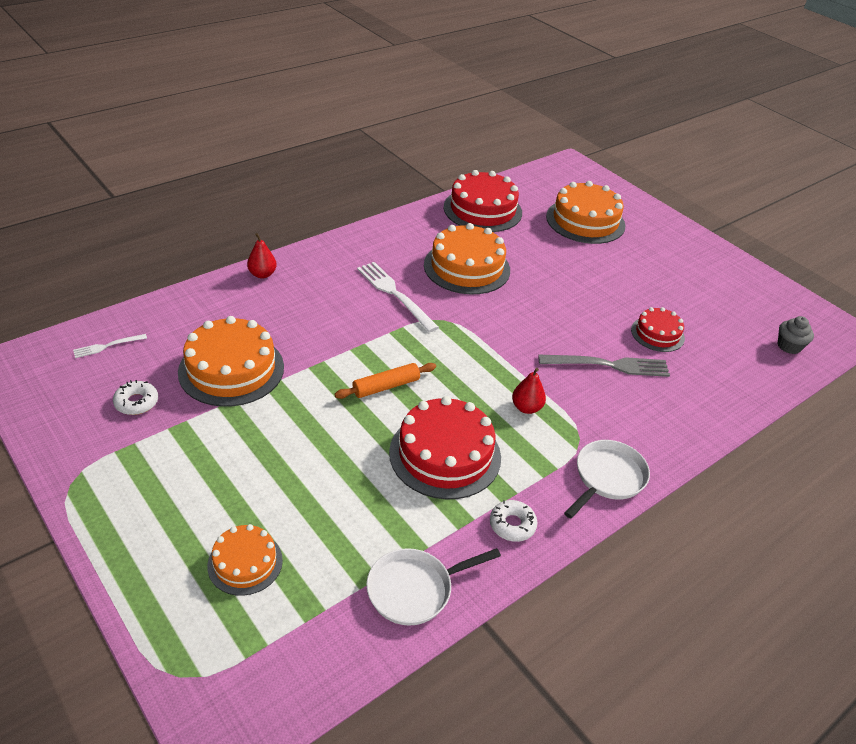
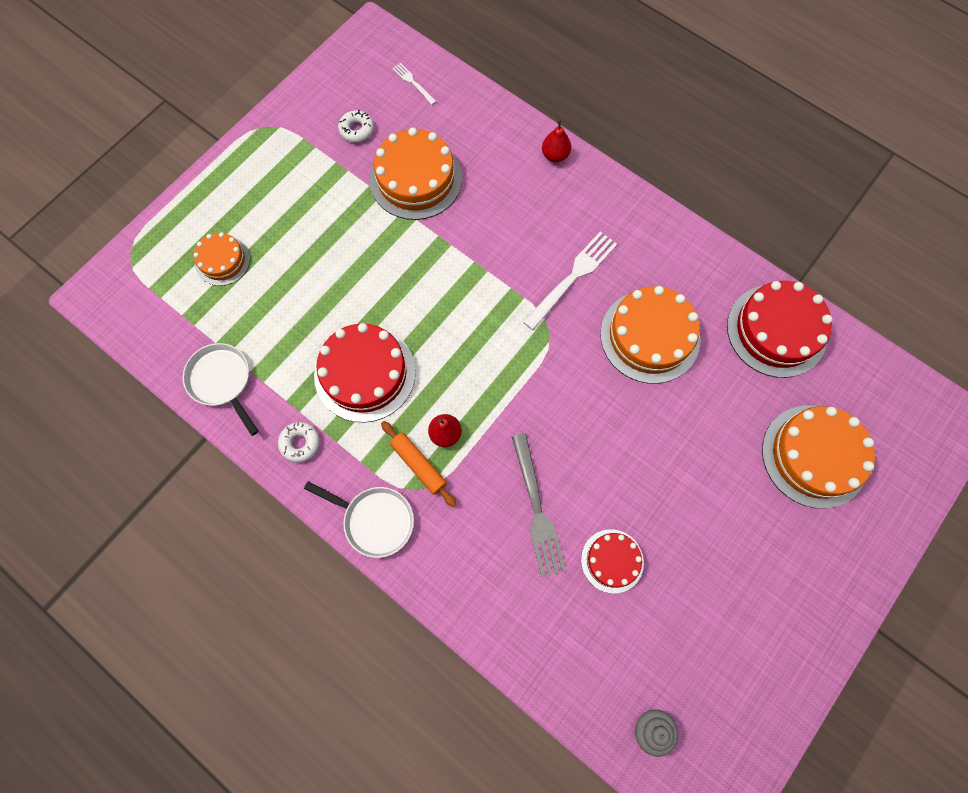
camera: 80 degrees right, 30 degrees up
(386, 386) = (434, 305): orange rolling pin -> orange rolling pin (419, 465)

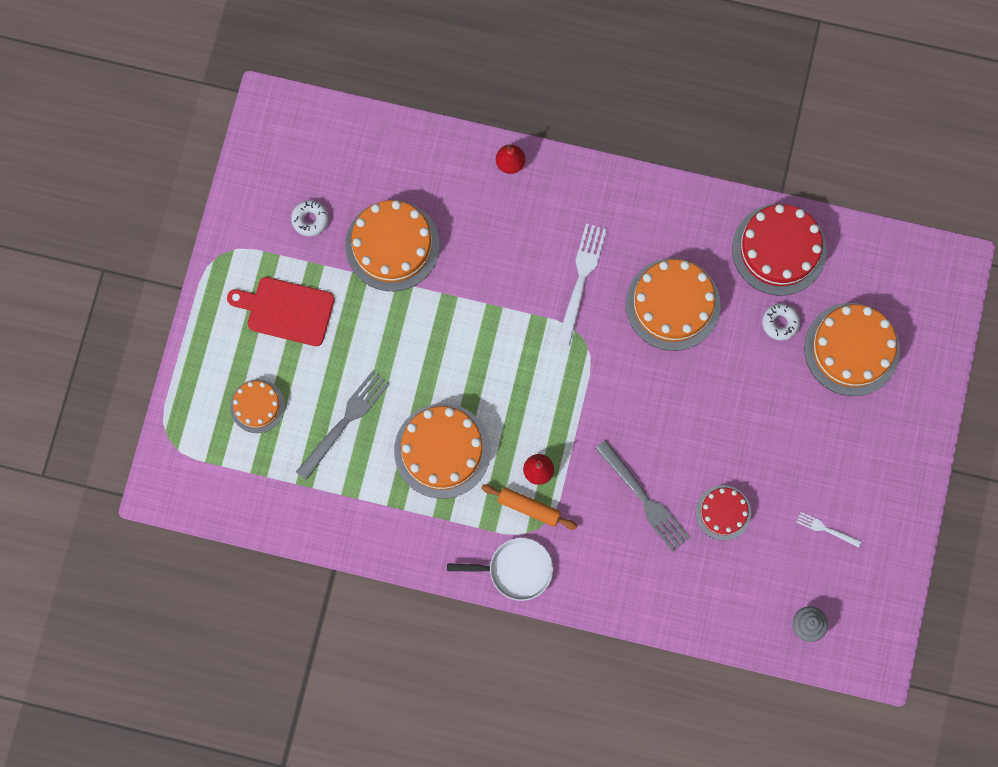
camera: 25 degrees left, 5 degrees up
(222, 381) = (321, 514): white pan -> none
(291, 308) = (345, 421): none -> grey fork
(294, 193) = (286, 310): none -> red cutting board
(300, 443) = (419, 536): white donut -> white donut (780, 323)
(365, 373) = (442, 450): red cake -> orange cake
(413, 83) = (338, 145): white fork -> white fork (826, 529)

